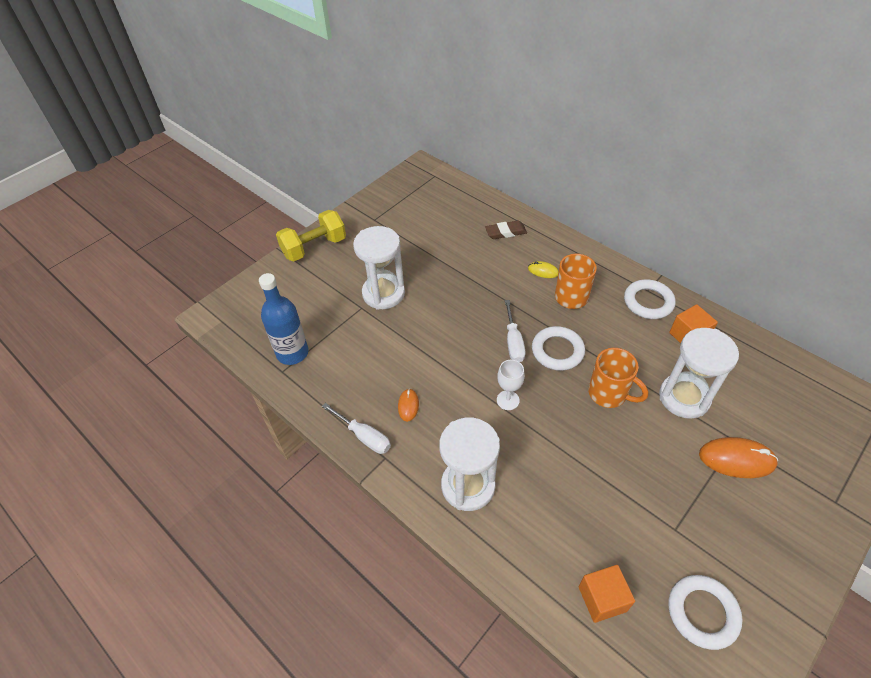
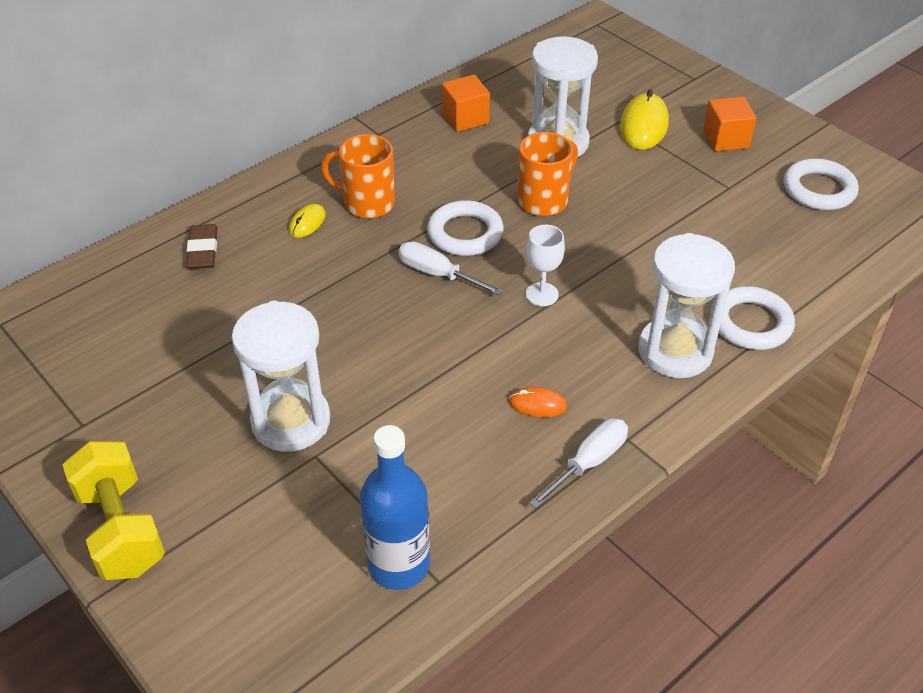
camera: 85 degrees left, 5 degrees down
(513, 341) = (438, 274): white screwdriver -> white screwdriver turned 150 degrees counterclockwise
(602, 599) = (813, 256): orange cube -> orange cube (726, 139)
(648, 302) = (400, 137): white ring -> white ring (751, 323)
(736, 459) = (643, 125): orange mouse -> yellow mouse

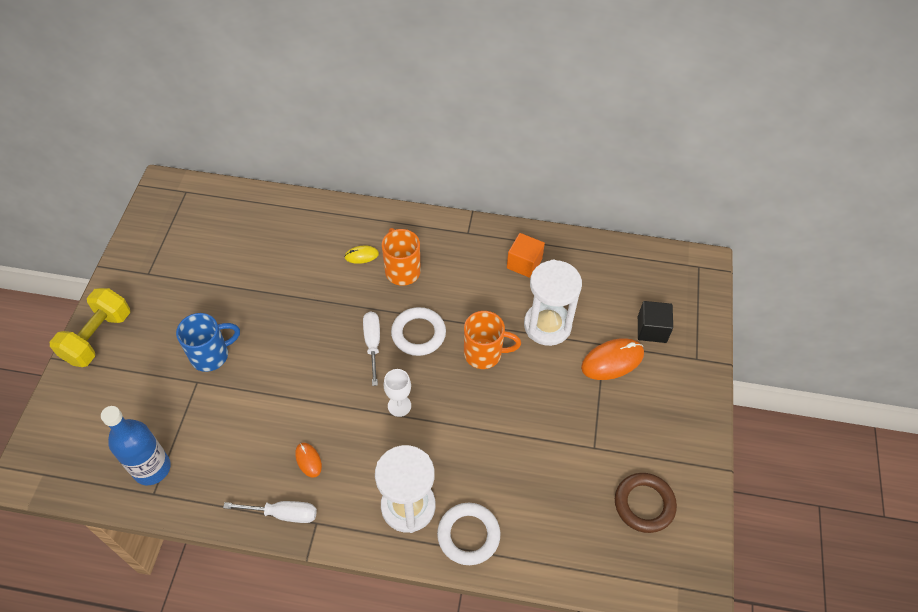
camera: 50 degrees right, 10 degrees up
(203, 250) = (301, 228): brown eraser -> none
(291, 421) = (211, 355): white hourglass -> blue mug
(635, 85) = (652, 329): none -> black cube
(643, 125) = (612, 360): yellow mouse -> orange mouse
(726, 139) = (645, 416): orange cube -> none
(819, 190) = (644, 504): white ring -> brown ring

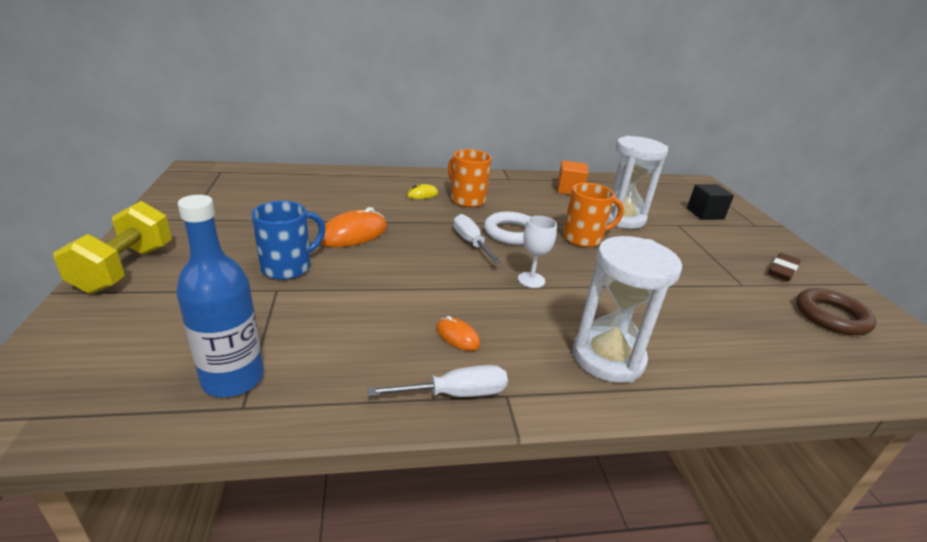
camera: 20 degrees left, 25 degrees down
(468, 535) = (698, 371): white ring -> none
(612, 360) = (695, 232): orange mouse -> orange mouse (353, 234)
(655, 436) = (782, 270): none -> brown eraser

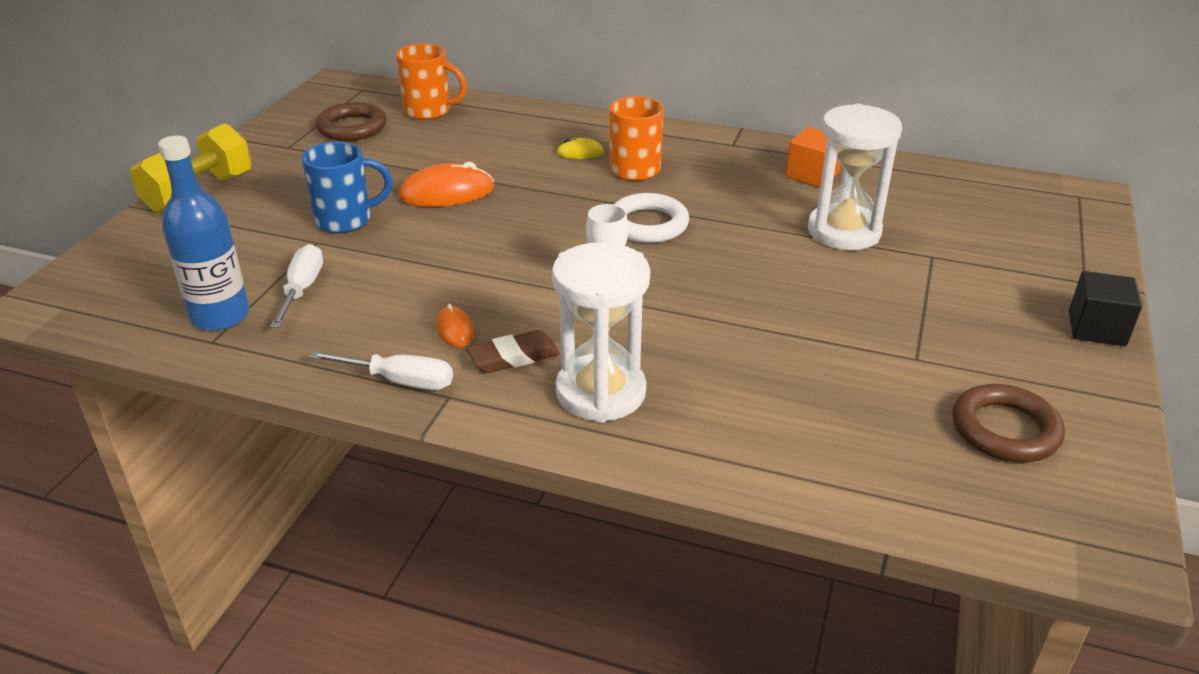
camera: 30 degrees right, 5 degrees up
(234, 198) = (352, 127): none -> brown ring
(471, 243) = (579, 228): white screwdriver -> white screwdriver (302, 290)
(584, 238) = (745, 250): orange mug -> orange mug (429, 111)
(705, 214) = (1008, 248): black cube -> black cube (1096, 328)
(782, 270) = (1020, 355): brown eraser -> brown eraser (514, 357)

